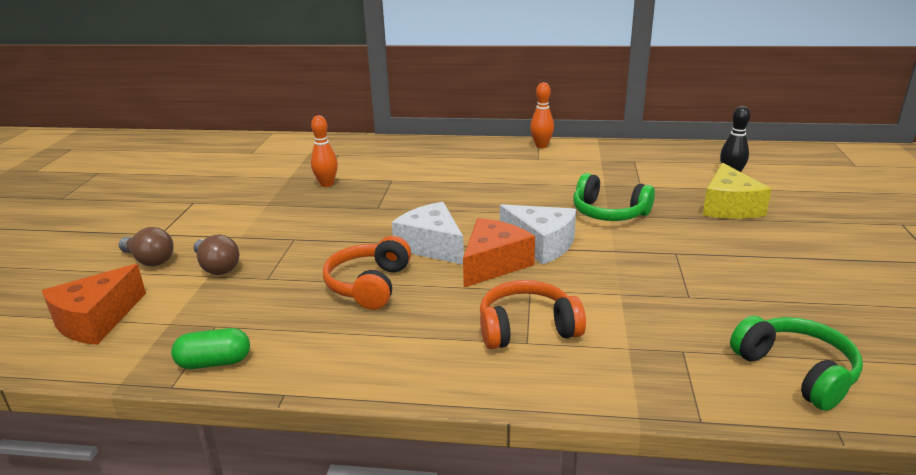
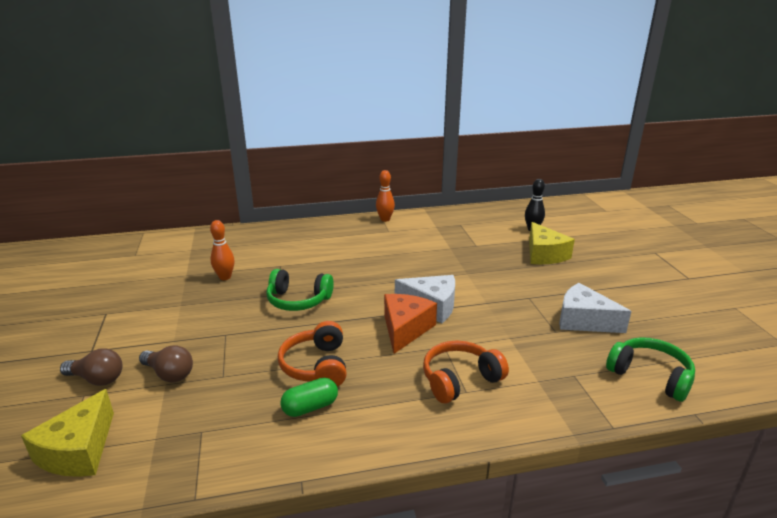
camera: 20 degrees left, 0 degrees up
(96, 320) = (79, 450): orange cheese -> yellow cheese
(214, 362) = (222, 466): green capsule -> green capsule (310, 407)
(431, 246) = (348, 321): white cheese -> white cheese (584, 321)
(609, 213) = (466, 271): green headphones -> green headphones (298, 300)

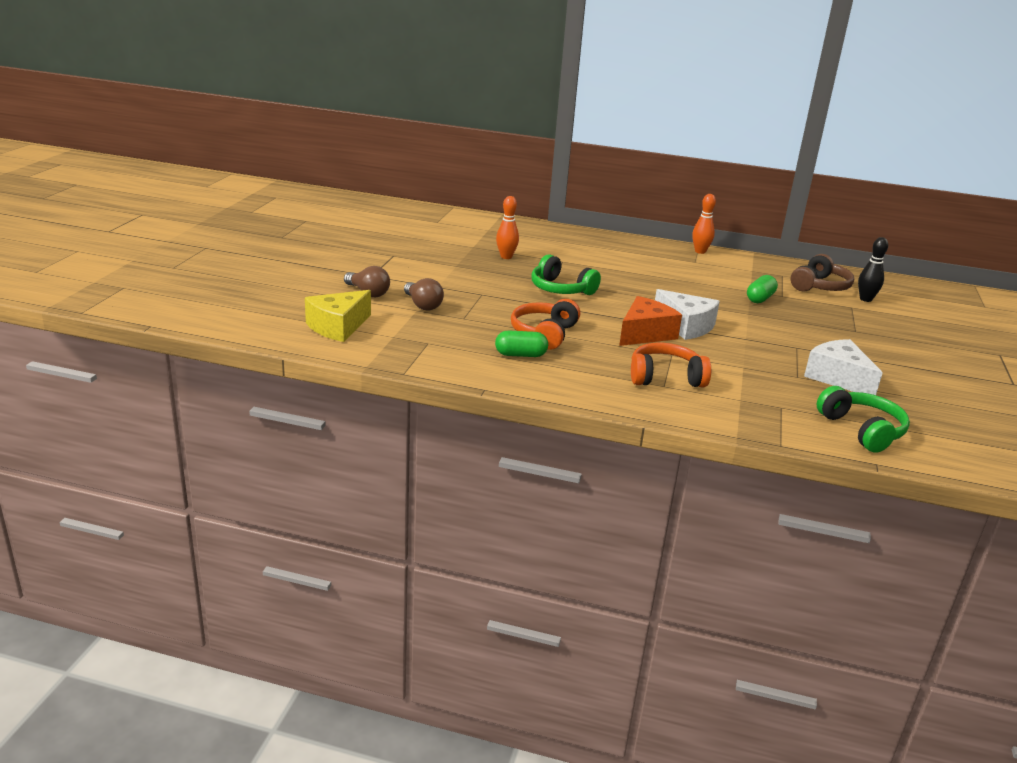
camera: 25 degrees right, 0 degrees up
(463, 254) = (760, 298): none -> green capsule
(493, 227) = (820, 286): none -> brown headphones
(544, 254) = (854, 322): yellow cheese -> none

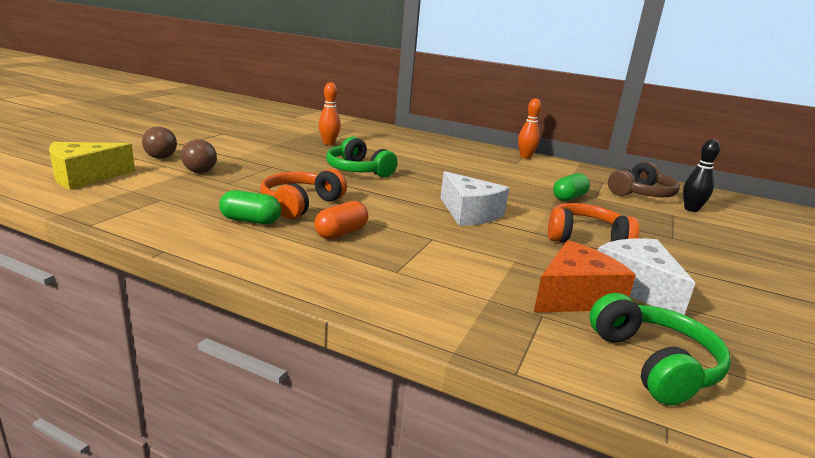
camera: 10 degrees right, 5 degrees down
(599, 358) = (341, 233): none -> orange capsule
(645, 334) = (416, 215): orange cheese -> orange cheese (575, 296)
(665, 377) = (405, 262): orange headphones -> orange headphones (585, 238)

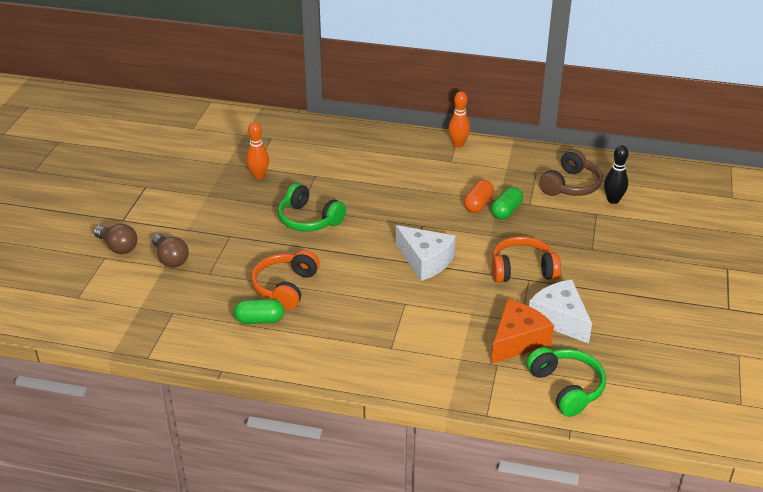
camera: 10 degrees left, 15 degrees up
(85, 177) = (88, 299): yellow cheese -> none
(341, 233) = (335, 316): orange capsule -> orange capsule (478, 204)

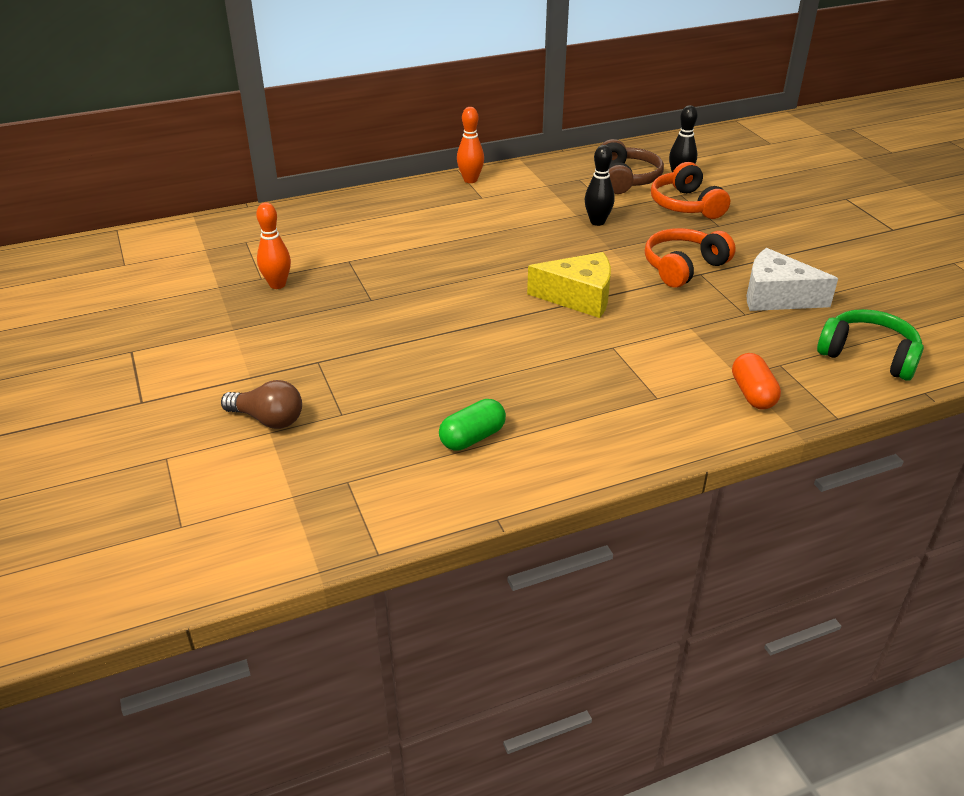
camera: 35 degrees left, 0 degrees up
(118, 247) = (172, 436): brown light bulb -> none
(285, 287) = (459, 388): orange headphones -> orange headphones (686, 205)
(309, 219) = (397, 307): green headphones -> none
(425, 261) = (579, 297): white cheese -> yellow cheese
(478, 204) = (562, 225): orange capsule -> orange capsule (752, 394)
(506, 211) = (597, 222): green capsule -> black bowling pin
(517, 340) = (767, 333): orange cheese -> none

